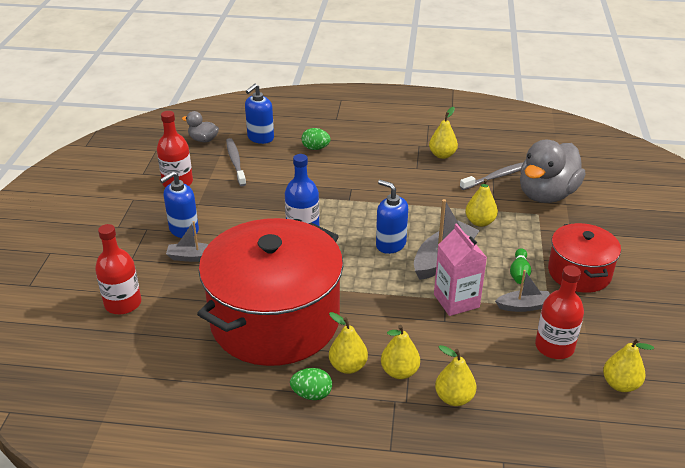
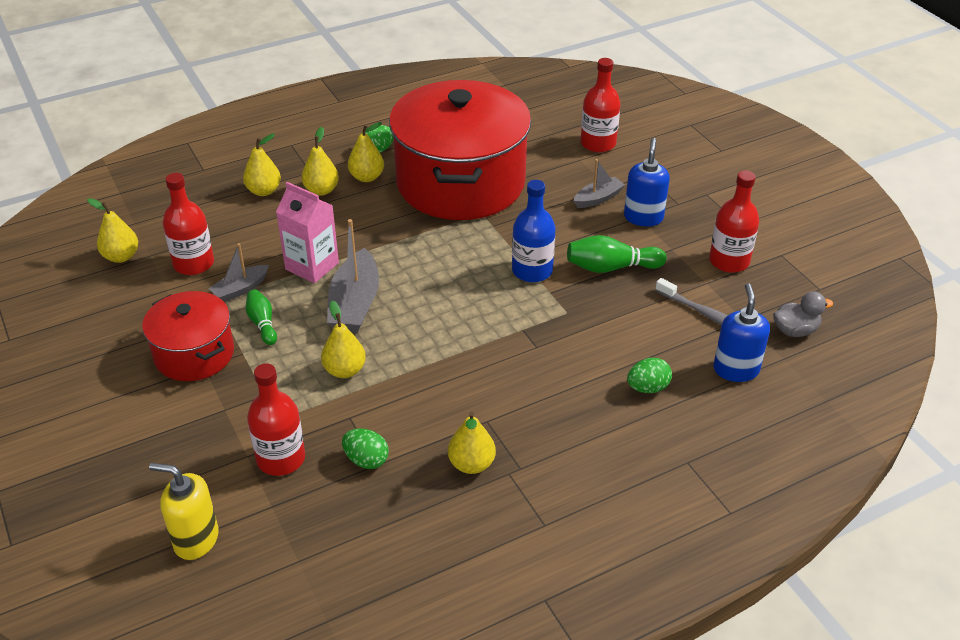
camera: 145 degrees right, 5 degrees up
(251, 209) = (611, 267): none -> green bowling pin
(390, 244) = (424, 295): blue soap dispenser -> none
(497, 176) = (366, 460): grey toothbrush -> green egg
(546, 194) = (281, 459): grey duck -> red bottle
(610, 179) = (196, 539): none -> yellow soap dispenser

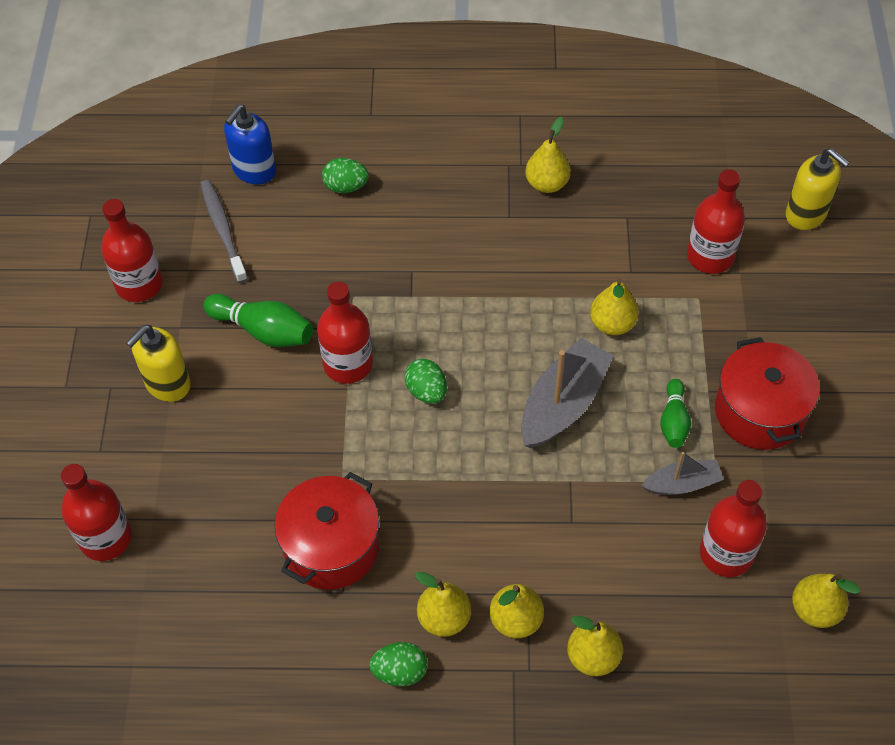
camera: 150 degrees left, 15 degrees up
(312, 266) = (586, 483): pink carton -> none
(366, 460) = (635, 224): green egg -> green egg (426, 391)
(460, 183) = (331, 546): red pot -> red pot, size x0.52
(532, 271) = (348, 364): blue bottle -> red bottle
(598, 198) = (191, 438): grey boat -> none
(643, 217) = (167, 384): blue soap dispenser -> yellow soap dispenser
(795, 330) = (162, 183): grey duck -> none

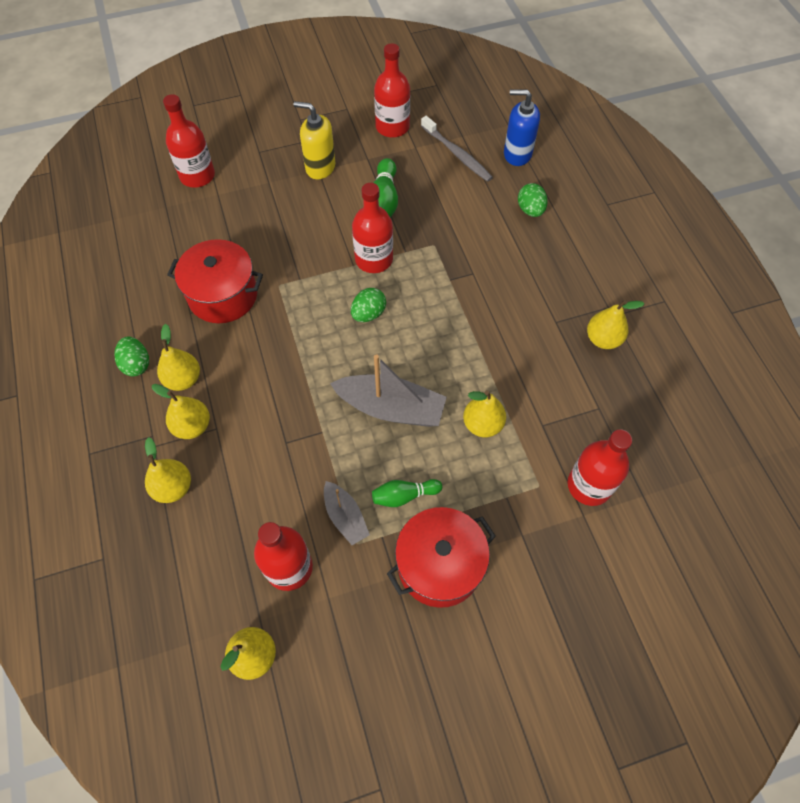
camera: 70 degrees right, 5 degrees up
(223, 230) = (457, 154): grey toothbrush -> grey toothbrush turned 90 degrees clockwise
(806, 214) = (680, 561): yellow soap dispenser -> none

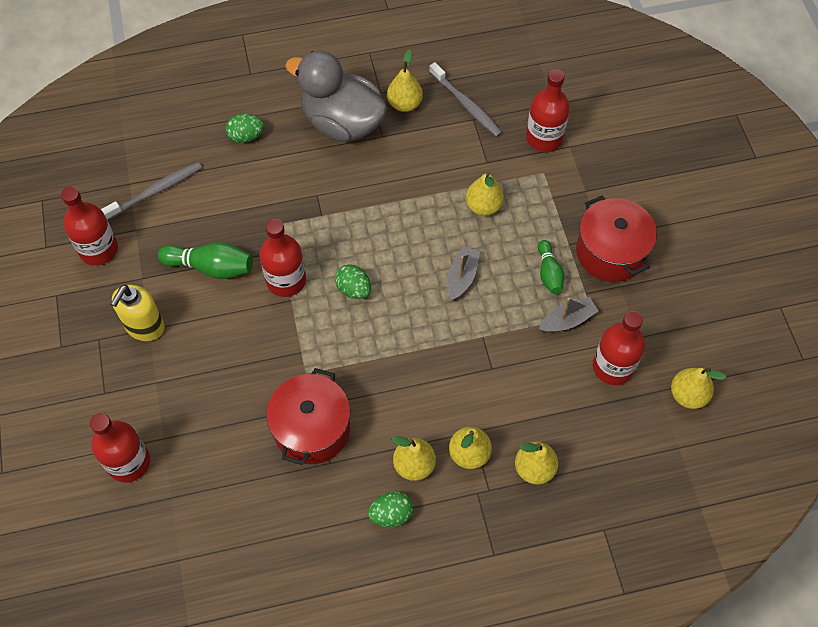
camera: 85 degrees left, 0 degrees up
(391, 408) = (462, 277): grey boat -> grey boat, size x0.58
(517, 154) = (168, 137): blue soap dispenser -> none
(565, 285) = (342, 123): none -> grey duck
(617, 399) = (466, 105): none -> grey toothbrush

